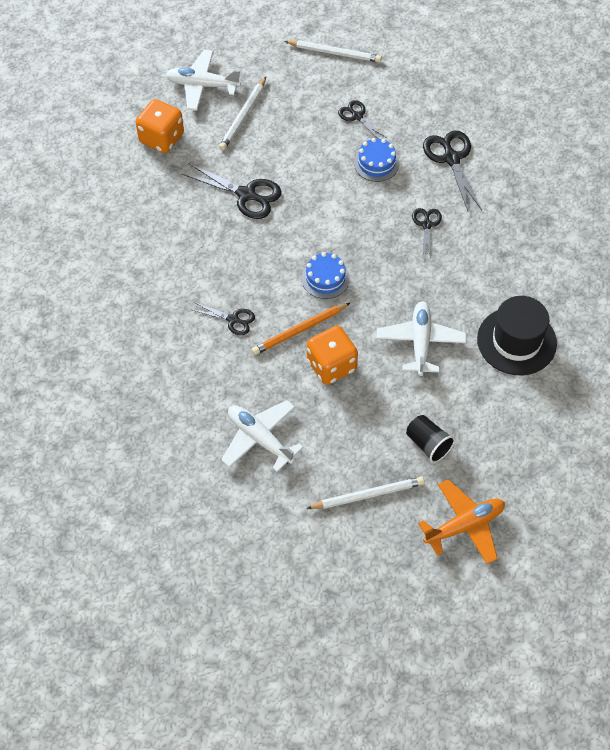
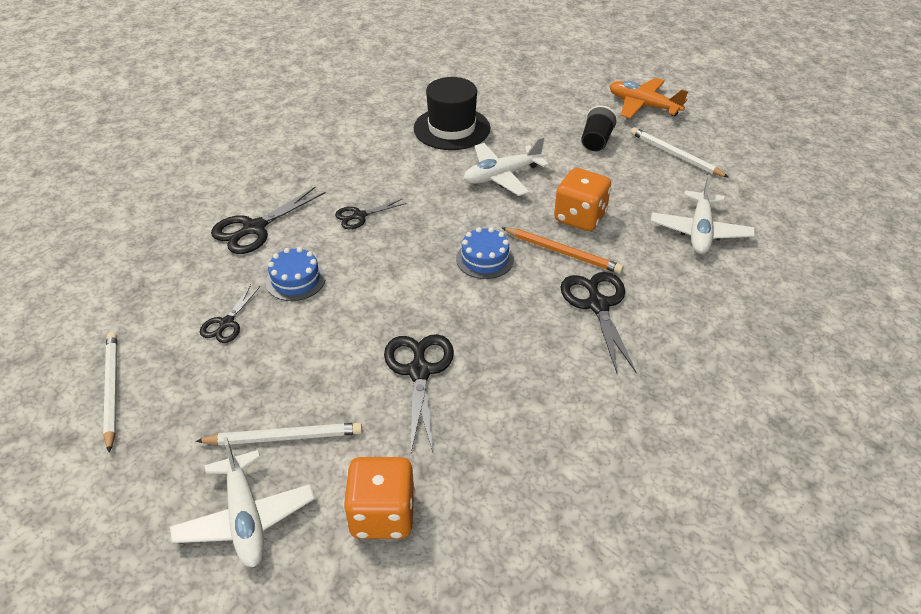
camera: 120 degrees left, 15 degrees down
(233, 319) = (598, 305): black scissors -> black scissors, size x1.68

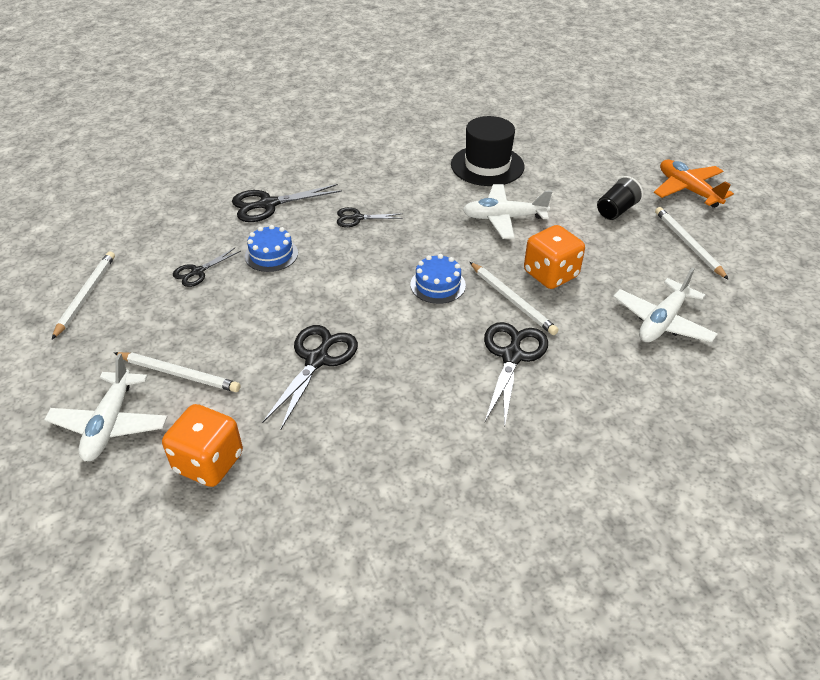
camera: 25 degrees right, 0 degrees up
(562, 252) = (512, 300): orange pencil -> white pencil

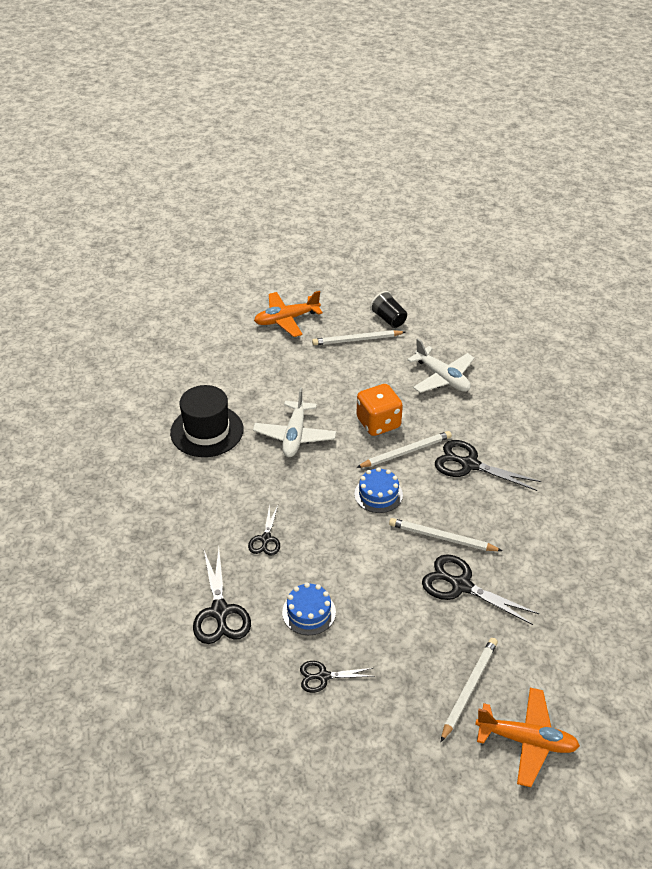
camera: 80 degrees left, 0 degrees up
(85, 295) = (343, 782): white pencil -> white pencil (442, 538)
(110, 424) = (526, 740): white plane -> orange plane
(198, 272) = (323, 676): black scissors -> black scissors turned 120 degrees clockwise
(209, 462) = (569, 664): orange dice -> none
(616, 211) = (303, 366): black cup -> black cup (389, 319)

